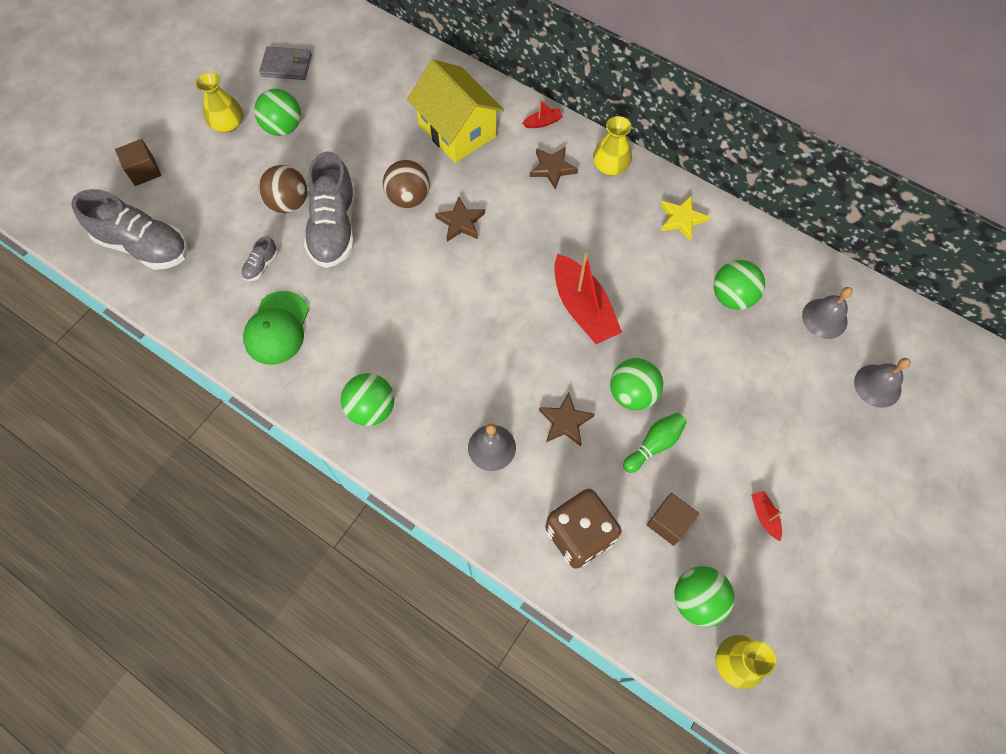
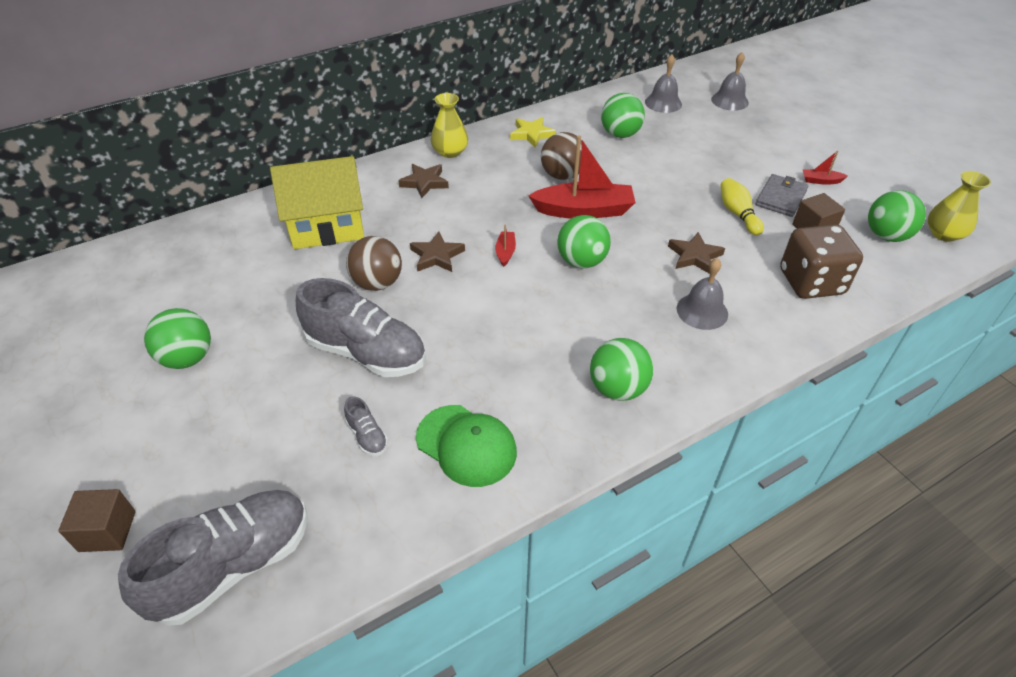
camera: 65 degrees left, 20 degrees down
(228, 124) = (127, 411): yellow vase -> none
(287, 66) = (102, 329): grey wallet -> grey wallet (780, 198)
(288, 203) = (299, 384): brown ball -> brown ball (562, 175)
(543, 122) = (369, 173): red boat -> red boat (505, 252)
(632, 393) = (683, 210): green ball -> green ball (581, 261)
(654, 444) = (738, 214): green bowling pin -> yellow bowling pin

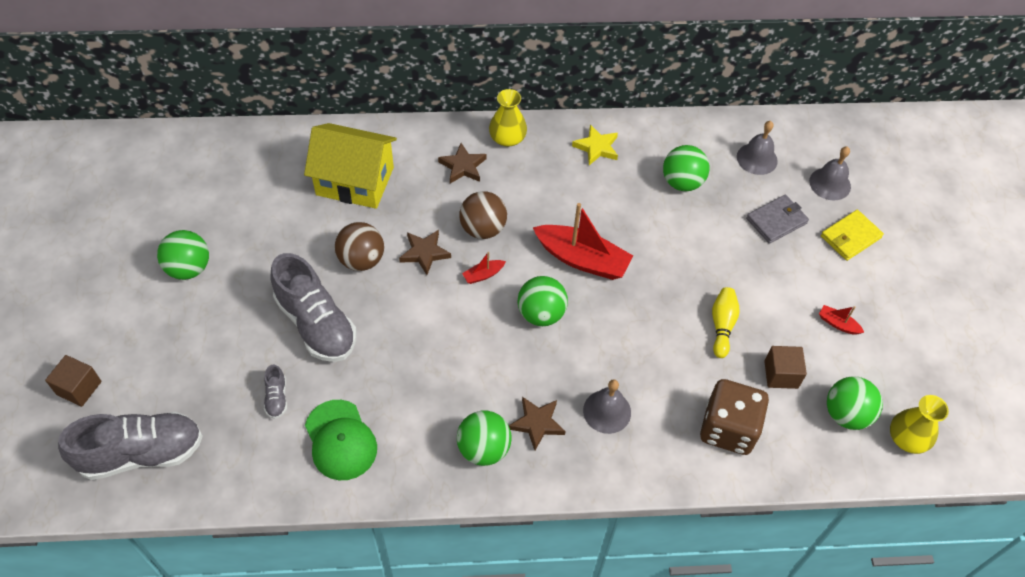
camera: 25 degrees right, 10 degrees up
(505, 252) = (483, 275): red boat -> red boat turned 150 degrees counterclockwise
(562, 175) = (591, 210): brown ball -> brown ball (483, 229)
(694, 256) = (644, 353): brown star -> brown star (537, 423)
(775, 126) = (850, 237): none -> yellow wallet
(780, 198) = (779, 326): grey wallet -> grey wallet (776, 221)

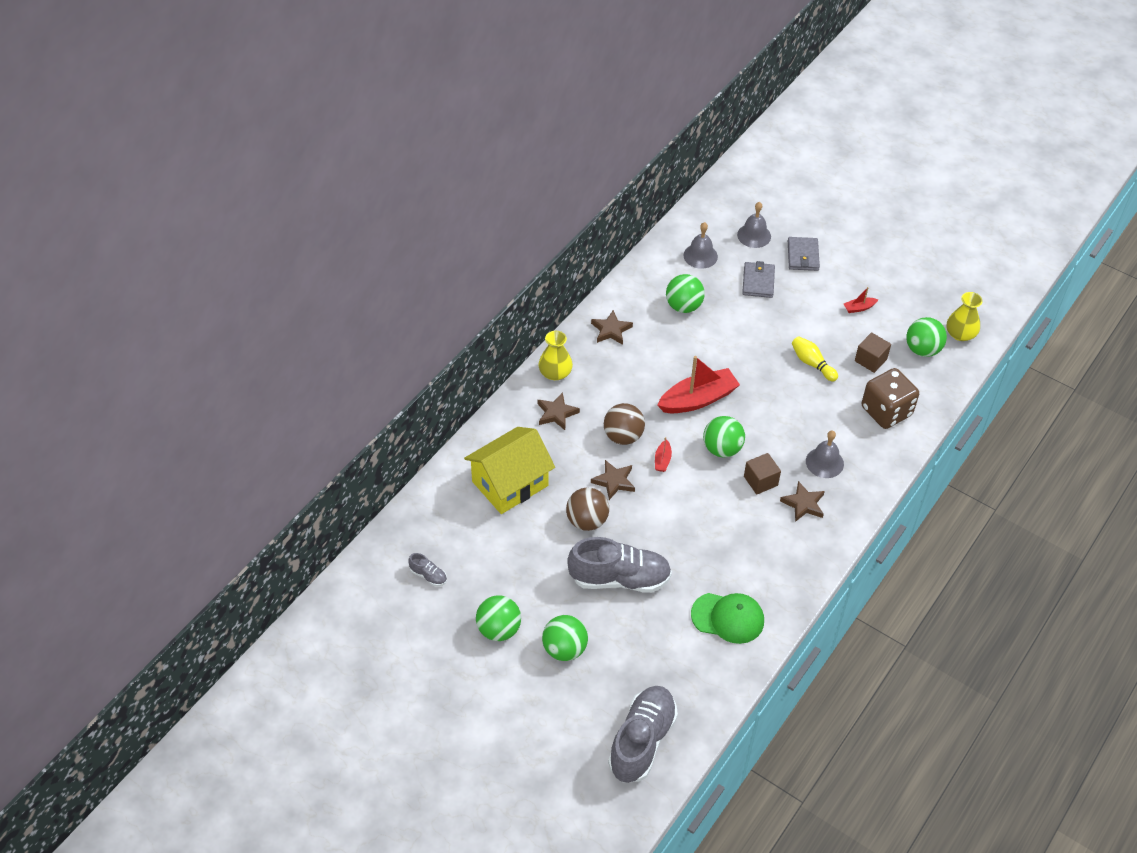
camera: 50 degrees left, 5 degrees down
(79, 388) = (550, 754): brown cube -> brown cube (760, 481)
(276, 398) = (662, 636): grey shoe -> grey shoe (428, 575)
(484, 449) = (799, 543): green ball -> green ball (564, 649)
(596, 147) = (611, 330): yellow star -> brown star
(850, 237) = (803, 256): yellow wallet -> grey wallet

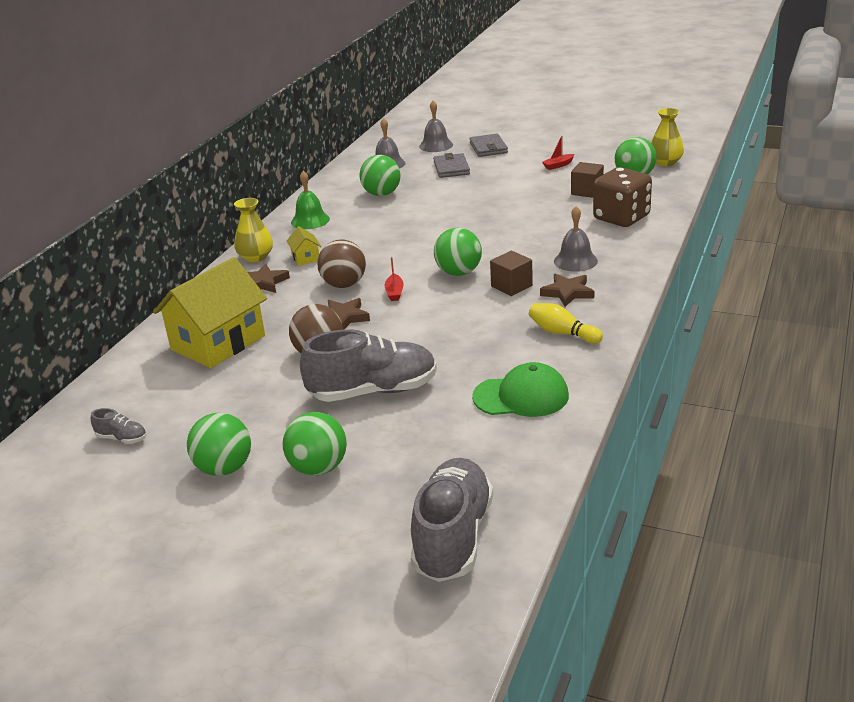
camera: 10 degrees left, 20 degrees down
(597, 387) = (305, 258): none -> yellow house
(611, 330) = (310, 220): brown star -> green bell
(698, 399) = (419, 246): red boat -> none
(812, 363) = (529, 203): yellow bowling pin -> yellow bowling pin (562, 333)

